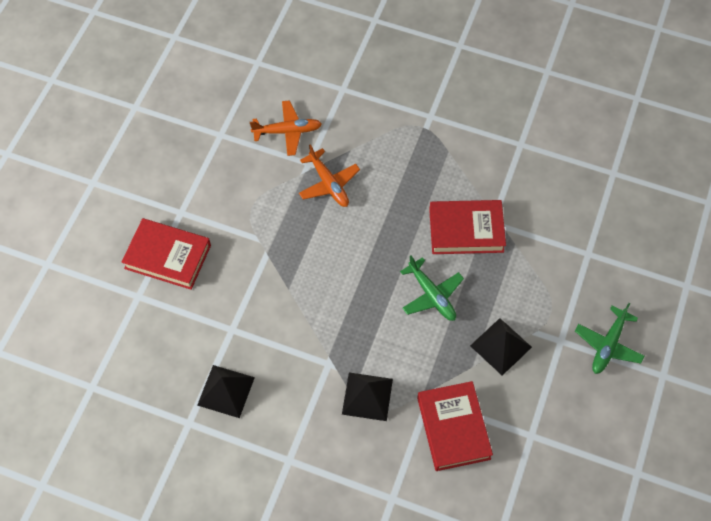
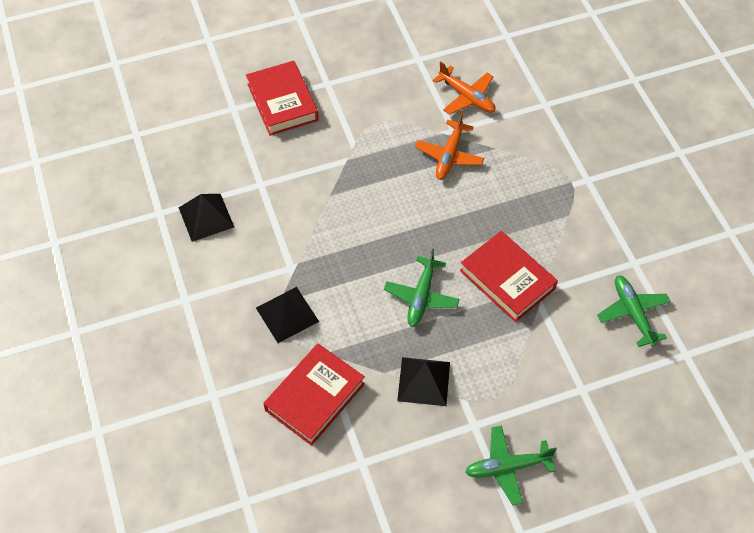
camera: 50 degrees right, 5 degrees down
(558, 177) = (633, 313): none -> green plane

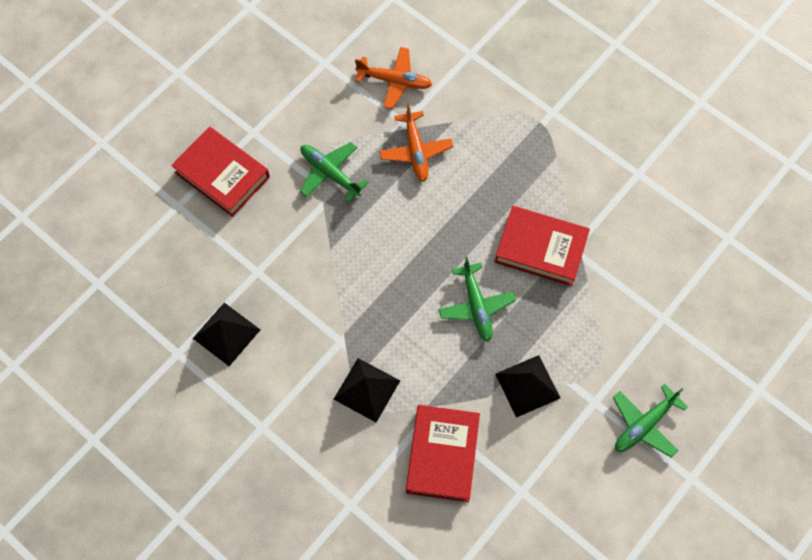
camera: 30 degrees left, 10 degrees up
(633, 313) = (664, 223): green plane -> green plane (330, 174)

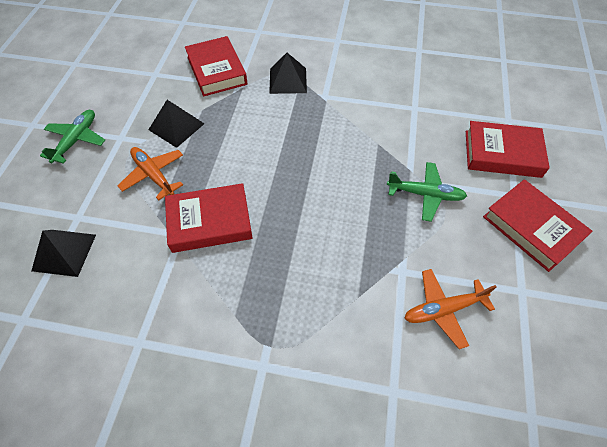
camera: 150 degrees right, 10 degrees down
(226, 334) = (400, 70): black pyramid -> black pyramid (64, 252)
(268, 100) = (532, 228): none -> red book
(415, 151) = (371, 250): orange plane -> orange plane (154, 175)
(476, 306) = (242, 157): green plane -> none

